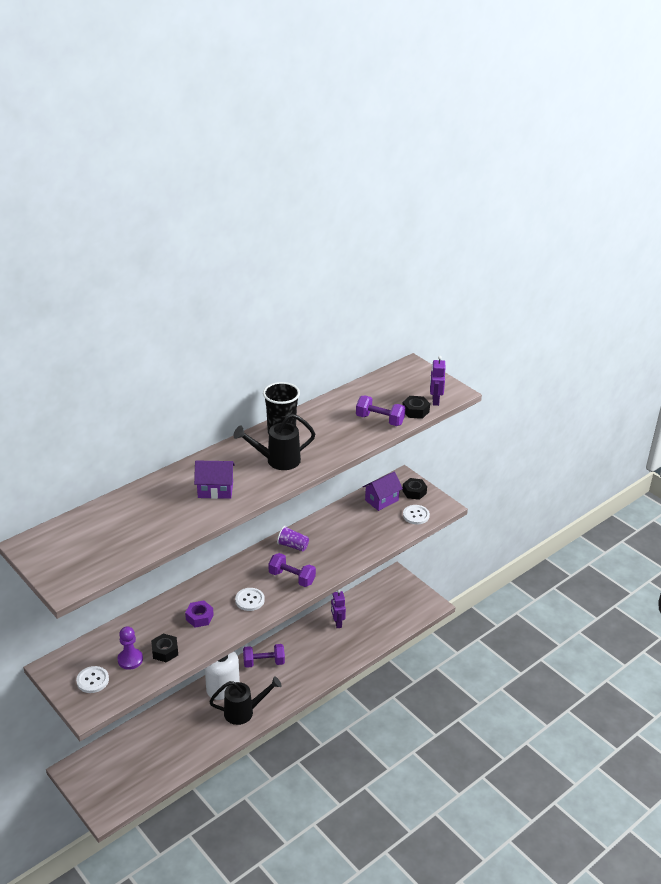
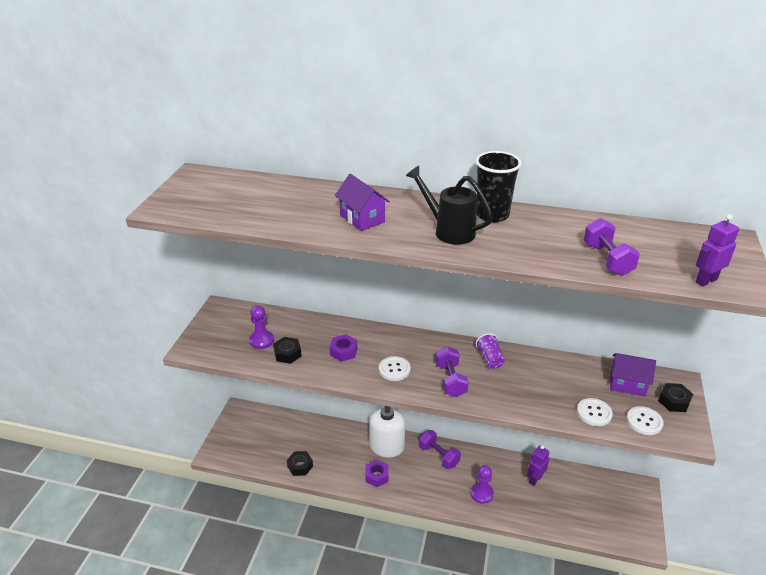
camera: 55 degrees right, 0 degrees up
(92, 680) = (223, 334): white button -> white button (594, 413)
(244, 712) = (377, 476): black watering can -> purple nut
(320, 660) = (481, 493): none -> purple pawn
(415, 411) = (663, 275): black nut -> black nut (300, 466)

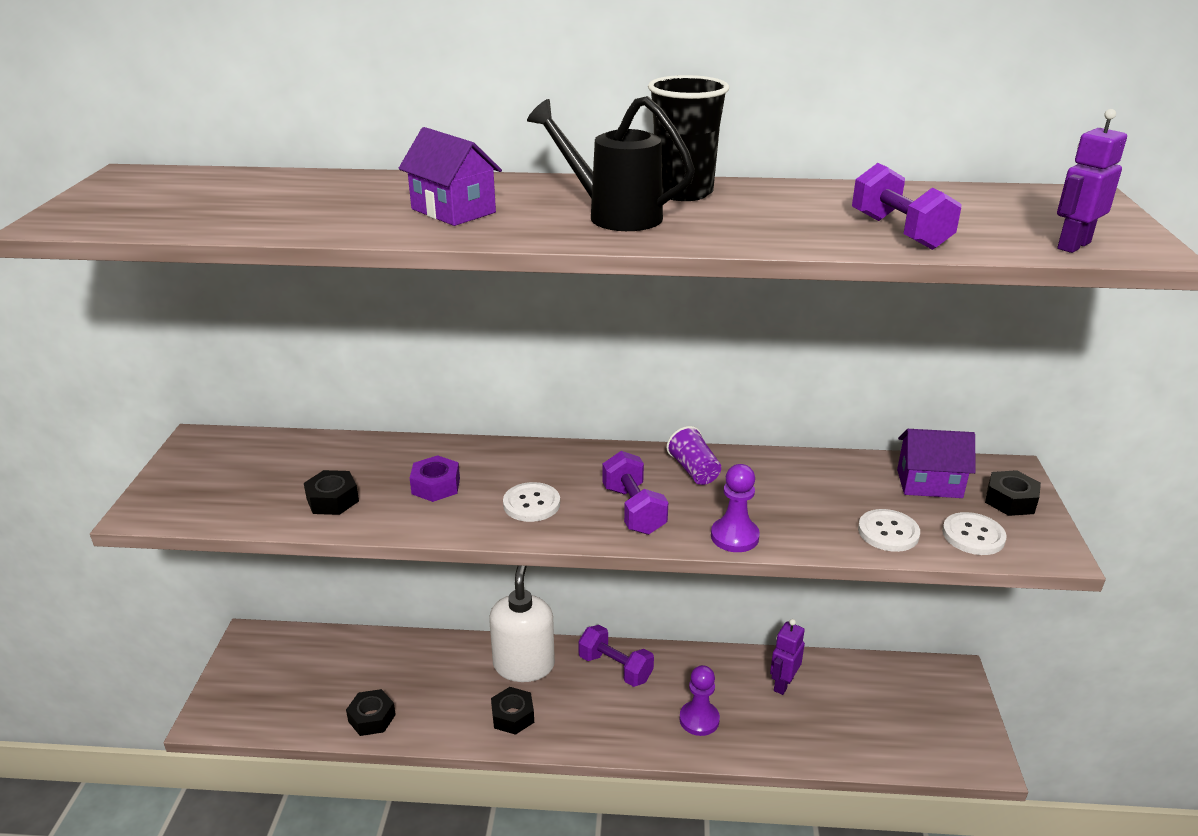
camera: 10 degrees left, 5 degrees down
(261, 340) = (282, 484): purple pawn -> purple pawn (734, 536)
(377, 476) = (513, 716): purple nut -> black nut

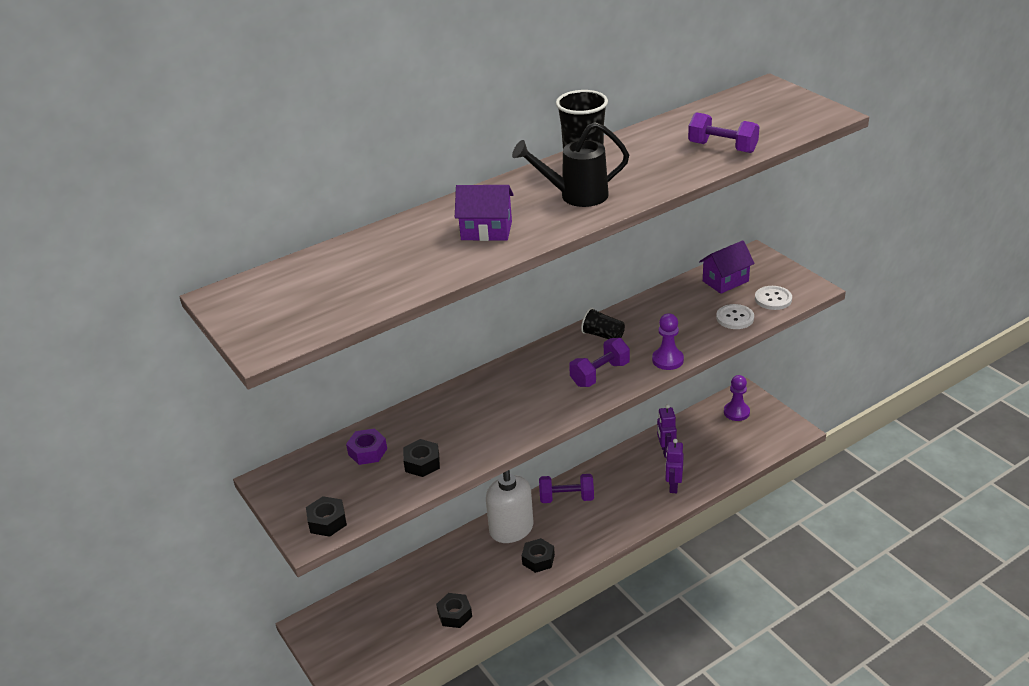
camera: 35 degrees left, 5 degrees up
(436, 486) = (472, 421): purple nut -> purple nut (367, 452)
(531, 504) = (541, 401): white button -> none
(633, 510) = (600, 374): purple dumbbell -> purple dumbbell turned 75 degrees counterclockwise
(694, 470) = (603, 335): purple cup -> black cup
(699, 719) = (642, 496): purple pawn -> purple pawn (736, 412)
(1010, 500) = (770, 271): black nut -> black nut (327, 521)
(1073, 245) = (802, 124): purple robot -> purple robot (673, 486)

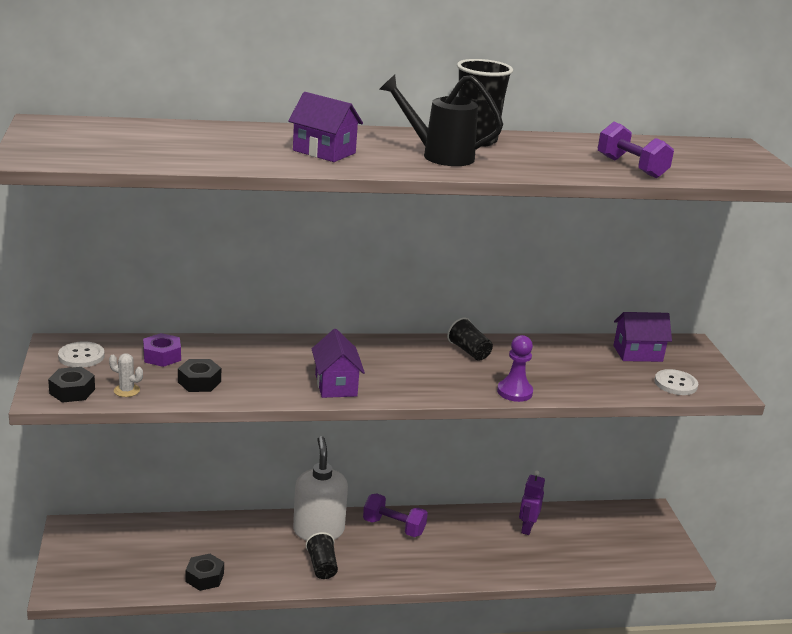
camera: 20 degrees right, 10 degrees down
(371, 499) = (126, 390): none -> white cactus
(531, 416) = (335, 385): none -> purple house
(538, 559) = (322, 566): black nut -> black cup
(600, 374) = (435, 379): purple dumbbell -> none
(673, 486) = (509, 561): purple robot -> none
(735, 318) = (619, 384): white button -> white button (81, 356)
(736, 412) = (630, 524): purple pawn -> none

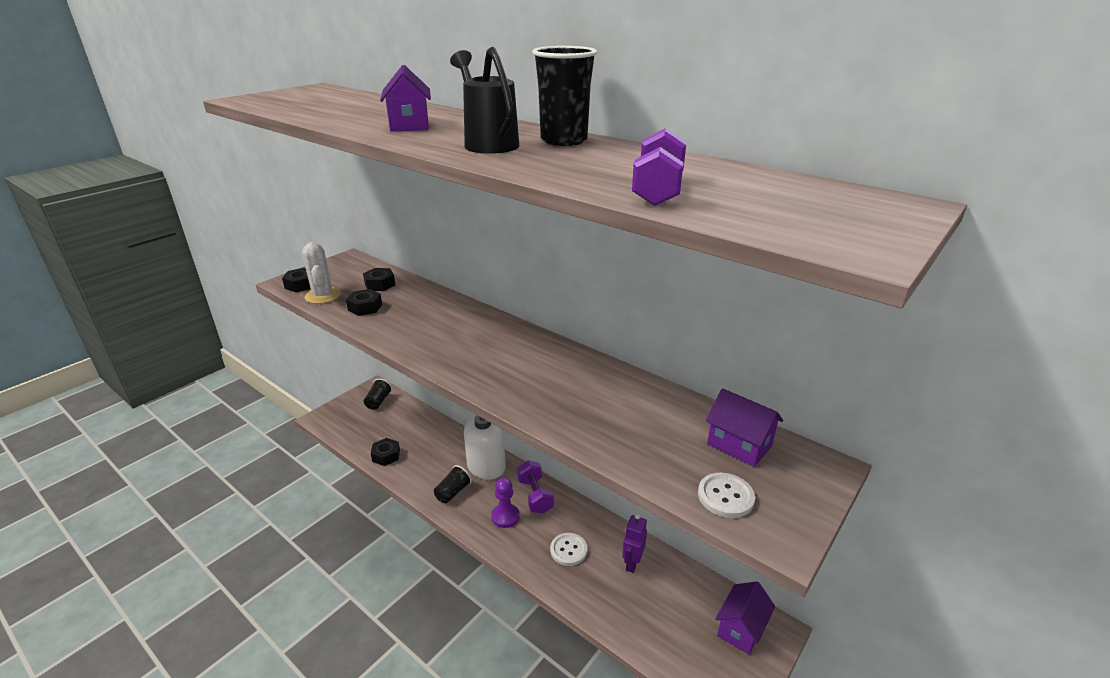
camera: 50 degrees right, 5 degrees up
(81, 356) = (345, 268): white button -> white button (568, 550)
(126, 390) = (323, 296): white cactus -> white cactus, size x1.83
(162, 356) = (380, 284): purple nut -> black nut
(335, 385) = (432, 346): purple house -> purple house (741, 628)
(469, 351) = (575, 367): black cup -> black cup (378, 401)
(514, 392) = (546, 417): purple pawn -> purple pawn (505, 516)
(527, 528) = (632, 563): purple robot -> purple robot turned 45 degrees counterclockwise

